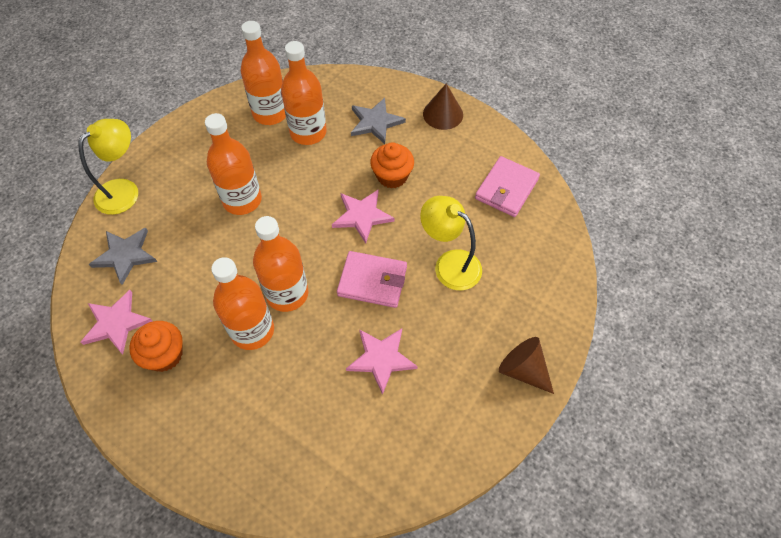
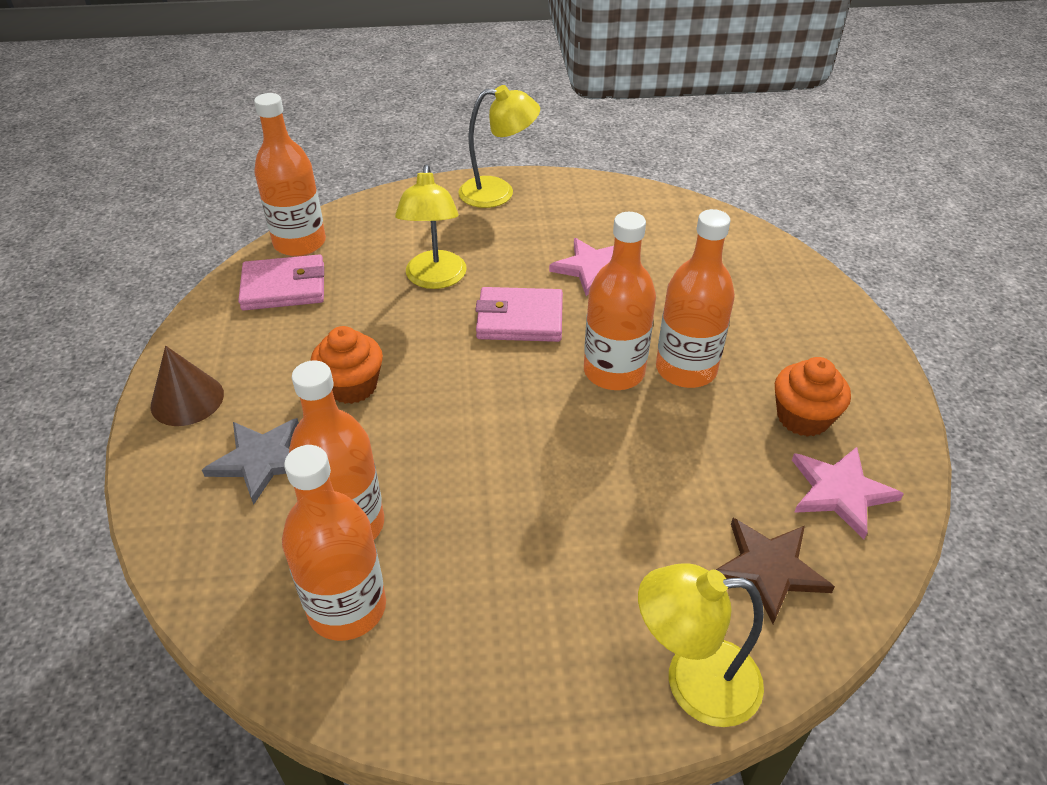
camera: 130 degrees left, 15 degrees down
(125, 255) = (769, 569): grey star -> brown star
(242, 200) = (544, 509): orange bottle -> orange bottle (300, 243)
(362, 216) = (443, 376): pink star -> none
(372, 281) = (520, 319): pink wallet -> pink wallet turned 60 degrees counterclockwise
(523, 370) = (498, 192): brown cone -> yellow lamp

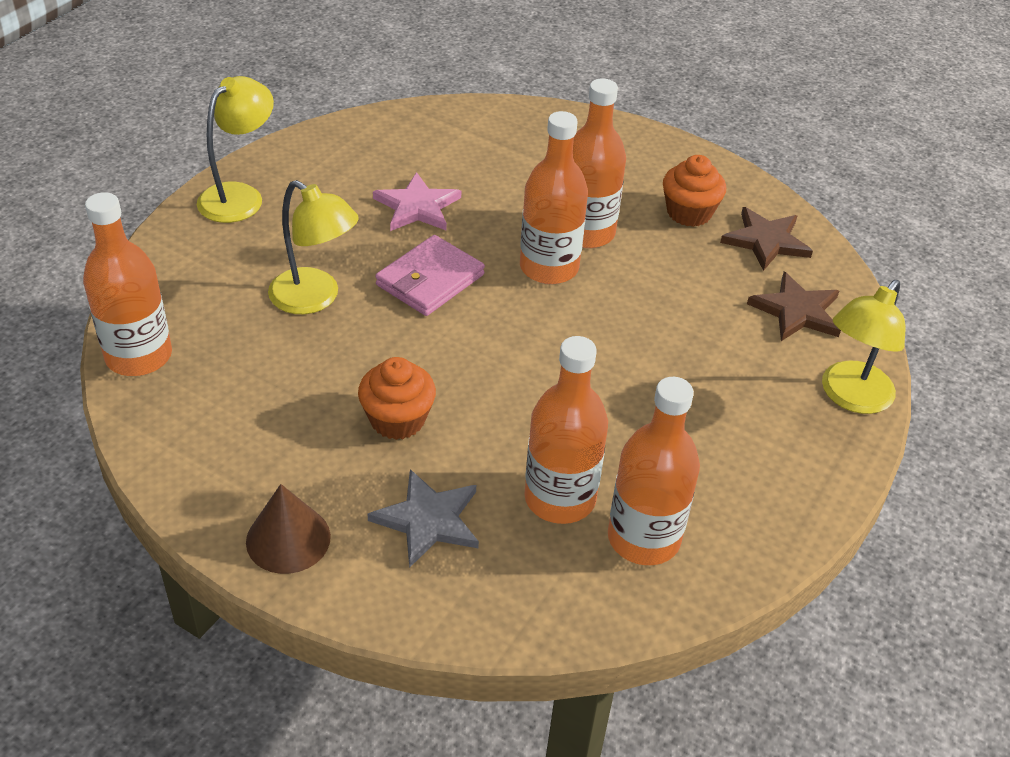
camera: 55 degrees left, 0 degrees up
(284, 287) = (197, 399): pink wallet -> none
(840, 492) = (766, 241): pink star -> brown star

